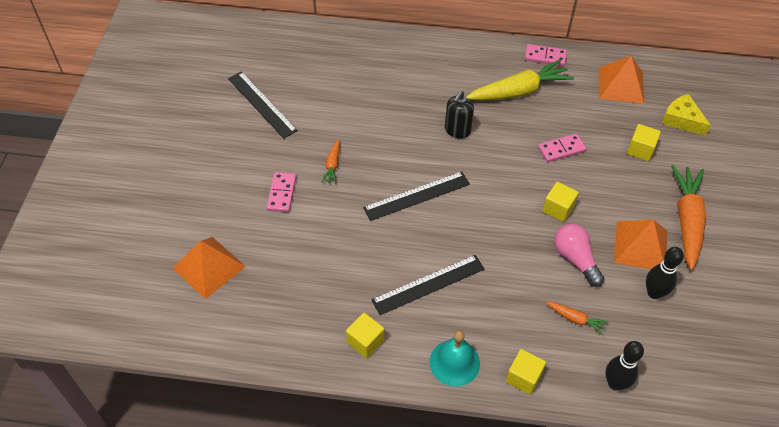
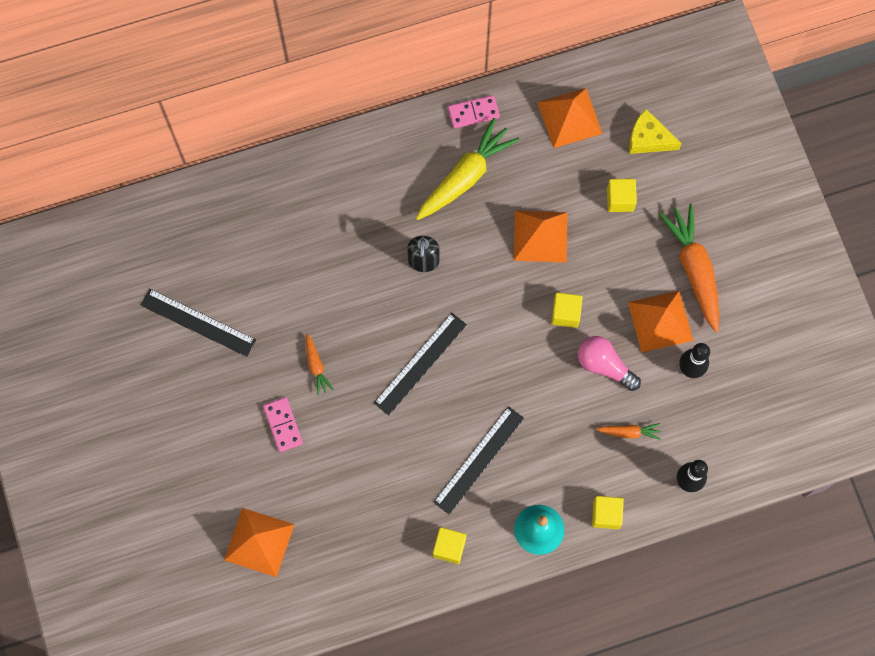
camera: 25 degrees left, 20 degrees up
(561, 149) = (540, 236): pink domino -> orange pyramid

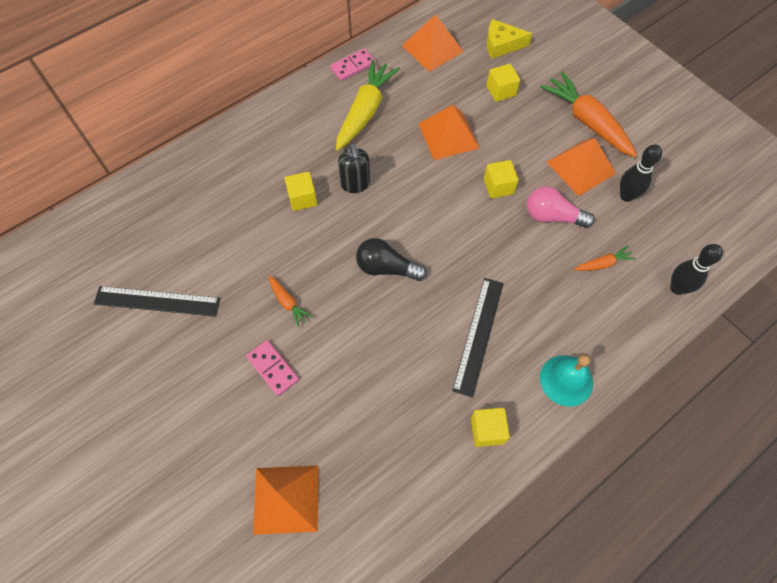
camera: 20 degrees left, 10 degrees down
(420, 363) = (386, 268): black ruler -> black light bulb
(606, 514) = (621, 343): yellow cube -> yellow cube (302, 198)

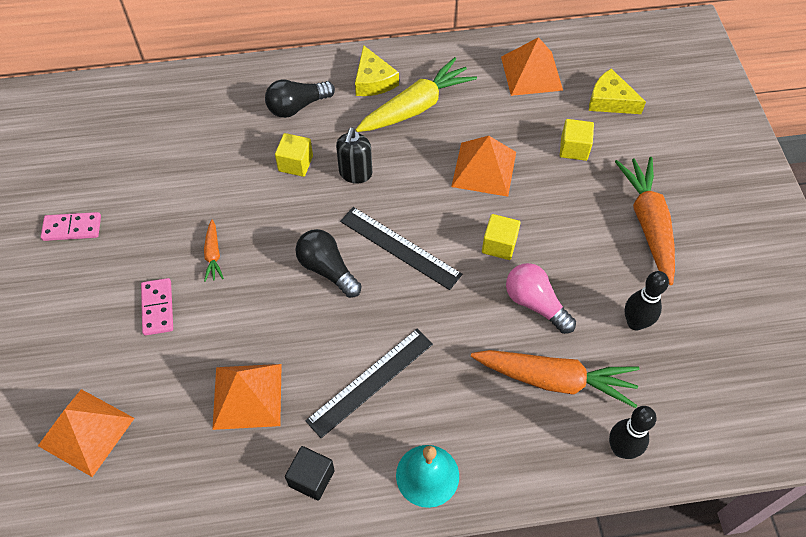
camera: 30 degrees right, 5 degrees down
(157, 301) = (103, 194): black ruler -> black ruler (400, 247)
(271, 153) = (297, 106): none -> black light bulb
(318, 106) = (373, 81): none -> yellow cheese
(353, 66) = (435, 57): pink domino -> pink domino (72, 228)
(487, 430) = (311, 478): yellow cube -> black cube
(580, 167) = (605, 268): orange pyramid -> orange pyramid (247, 396)
(603, 264) = (555, 380): orange carrot -> orange carrot, size x2.13

